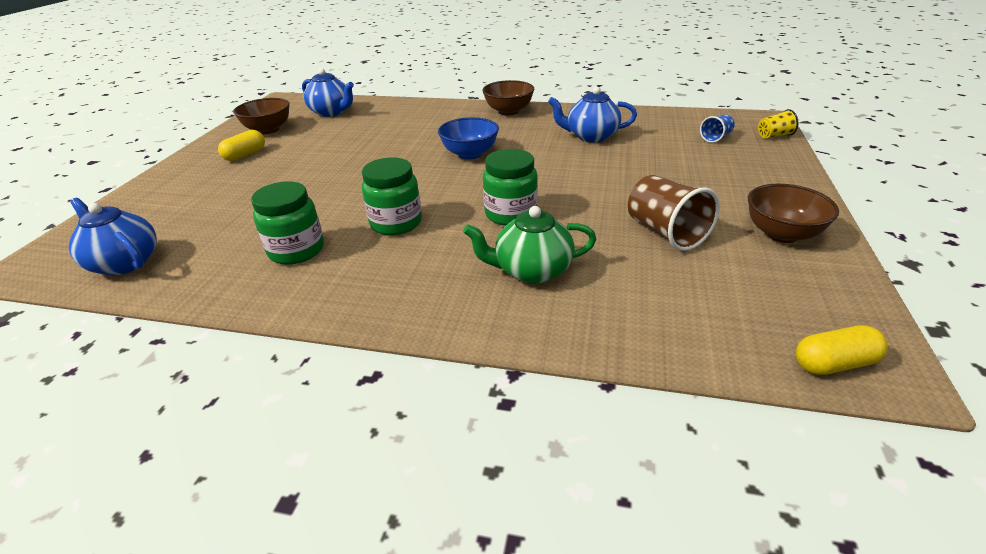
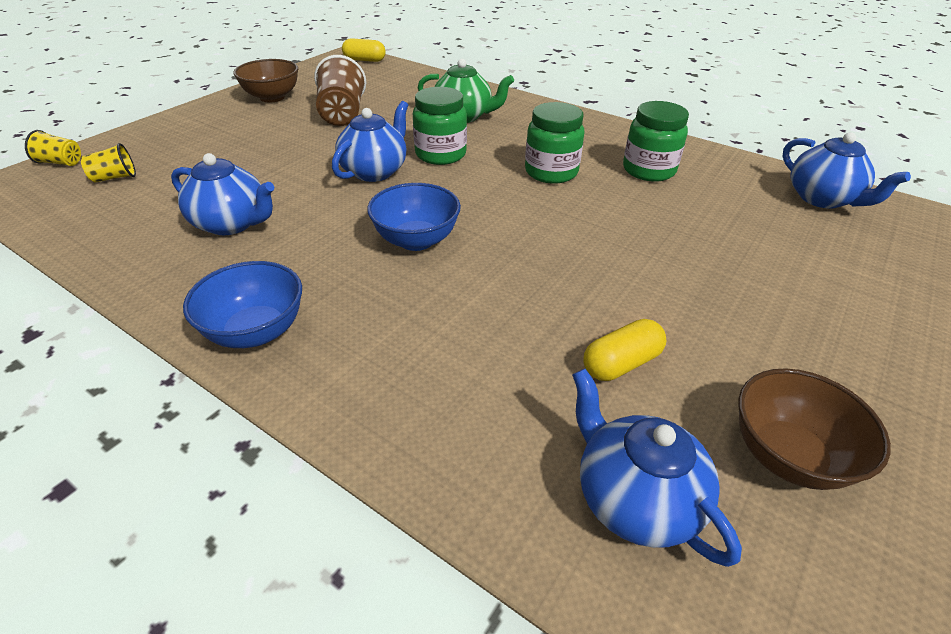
camera: 160 degrees left, 5 degrees up
(245, 155) = (792, 359): yellow capsule -> yellow capsule (621, 363)
(508, 111) = (256, 331): brown bowl -> blue bowl
(549, 185) = (375, 171): none -> blue teapot
(715, 137) = (115, 178): blue cup -> yellow cup

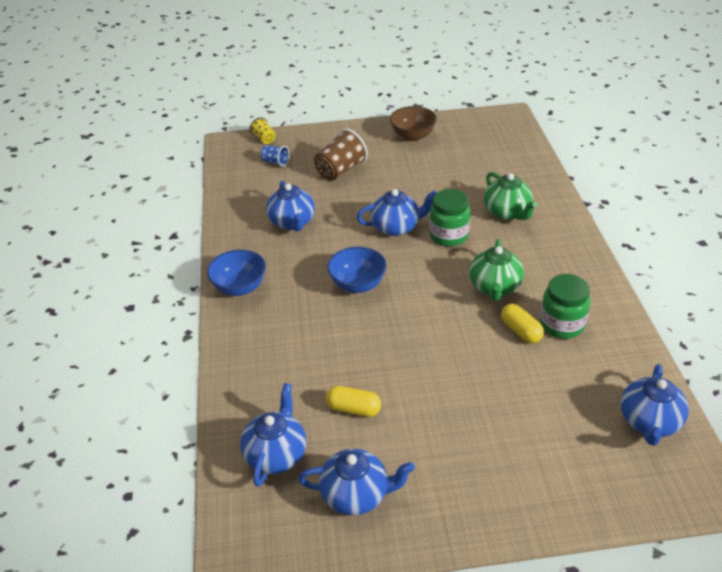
camera: 50 degrees right, 0 degrees up
(115, 178) = (275, 162): yellow cup -> blue cup
(342, 115) = (434, 172): brown cup -> brown cup (340, 170)
(364, 60) = (514, 125): yellow capsule -> yellow capsule (520, 331)
(551, 172) = (494, 287): green jar -> green teapot
(788, 455) = (356, 495): brown bowl -> blue teapot

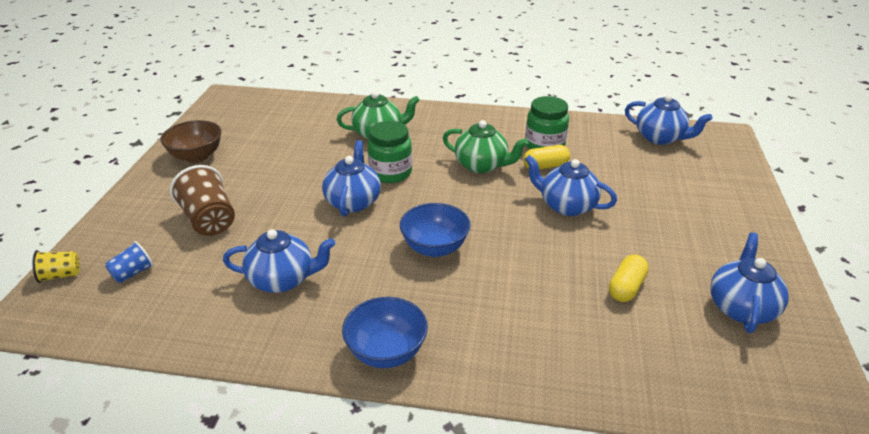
camera: 75 degrees left, 5 degrees down
(276, 454) = (687, 361): blue teapot -> blue teapot (566, 206)

